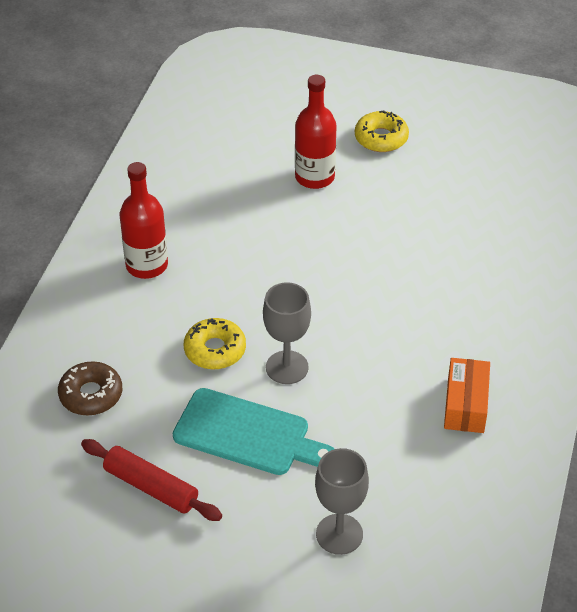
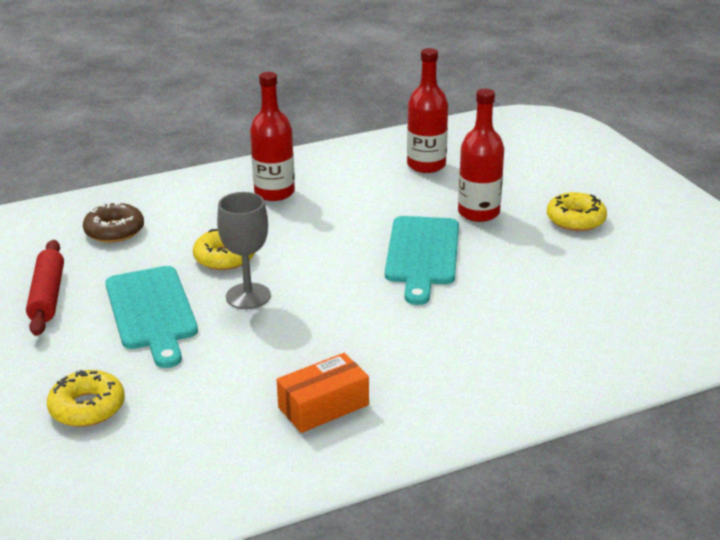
camera: 50 degrees right, 15 degrees down
(211, 157) = (426, 165): none -> red bottle
(337, 242) = (422, 254): none -> turquoise cutting board
(339, 534) = (87, 407): grey goblet -> yellow donut

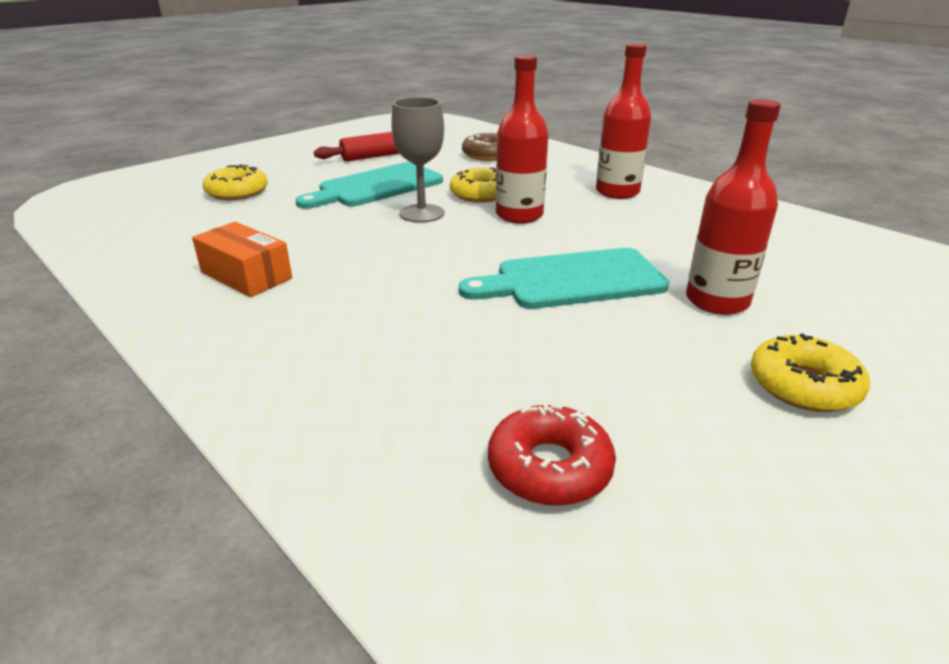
camera: 70 degrees right, 0 degrees up
(426, 165) = (788, 250): red bottle -> red bottle (519, 215)
(617, 312) = (549, 467): none -> red donut

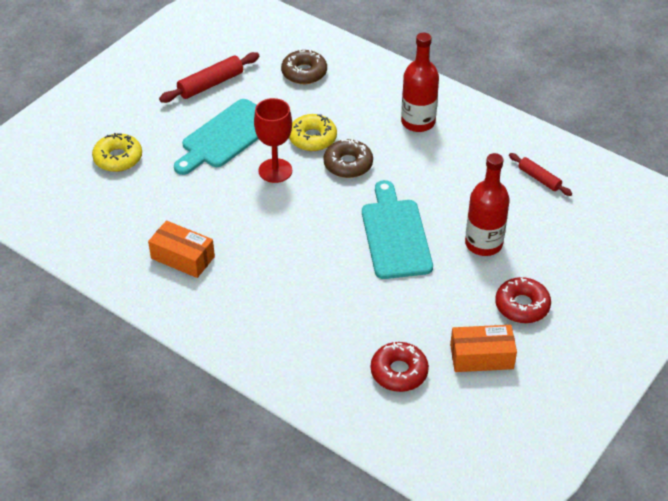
camera: 10 degrees left, 15 degrees up
(422, 213) = (275, 170): grey goblet -> red goblet
(519, 215) = (348, 164): red bottle -> brown donut
(572, 280) = (395, 235): turquoise cutting board -> turquoise cutting board turned 105 degrees clockwise
(732, 460) = (481, 356): none -> orange box
(793, 245) = (539, 178): none -> red rolling pin
(803, 385) = (522, 306): yellow donut -> red donut

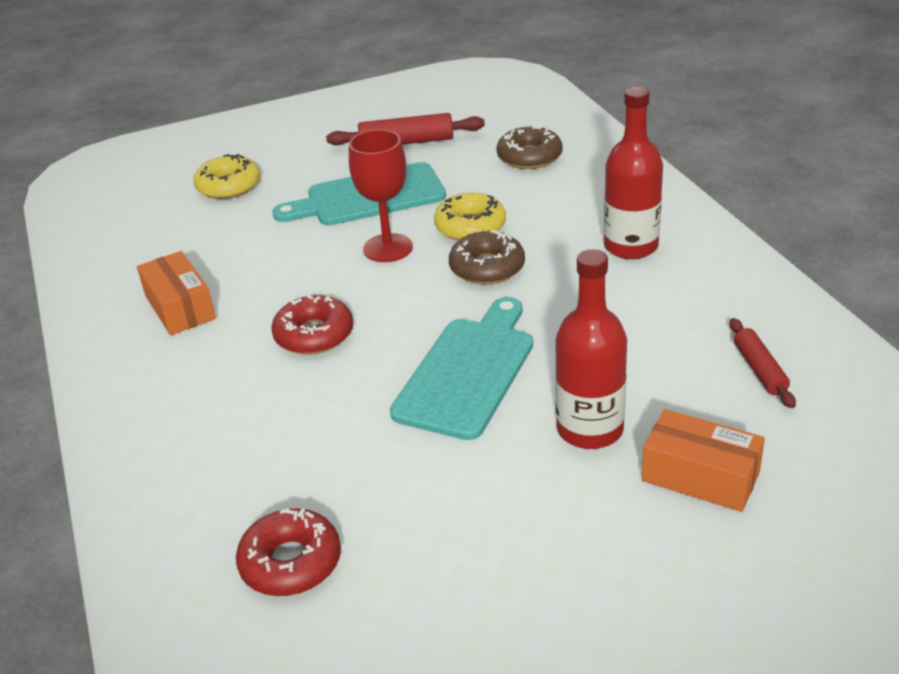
camera: 35 degrees right, 10 degrees down
(481, 356) = (436, 596): orange box -> orange box (700, 476)
(522, 306) = (573, 544): red donut -> red donut (314, 335)

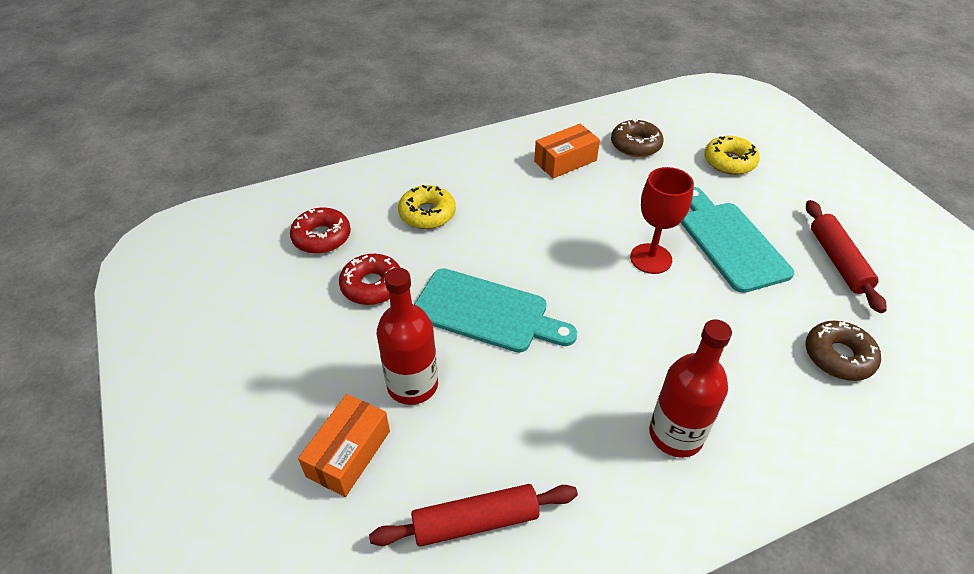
camera: 85 degrees right, 10 degrees up
(314, 335) = (533, 227): red donut -> red donut (372, 285)
(470, 226) = (693, 310): yellow donut -> yellow donut (427, 214)
(487, 268) = (627, 323): brown donut -> brown donut (635, 145)
(759, 369) = (475, 522): red rolling pin -> red rolling pin, size x1.58

